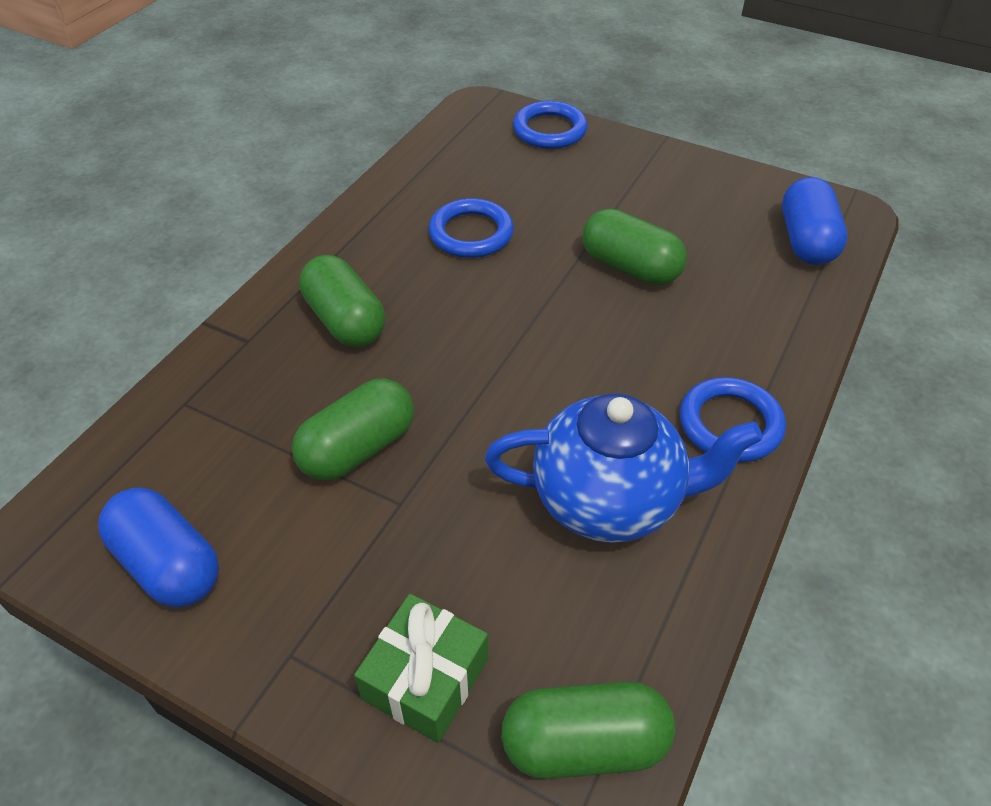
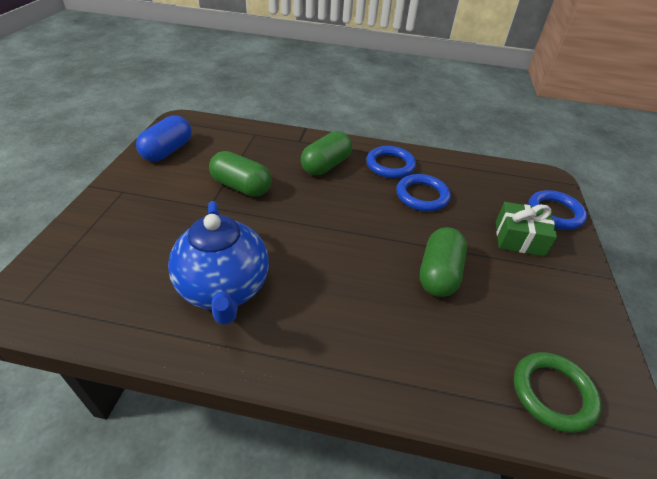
camera: 70 degrees right, 5 degrees down
(425, 678) = (106, 234): green gift -> green gift (519, 238)
(584, 744) = (61, 299): green capsule -> none
(730, 424) = (306, 349): blue ring -> blue ring (390, 165)
(806, 241) = (553, 393): blue capsule -> green ring

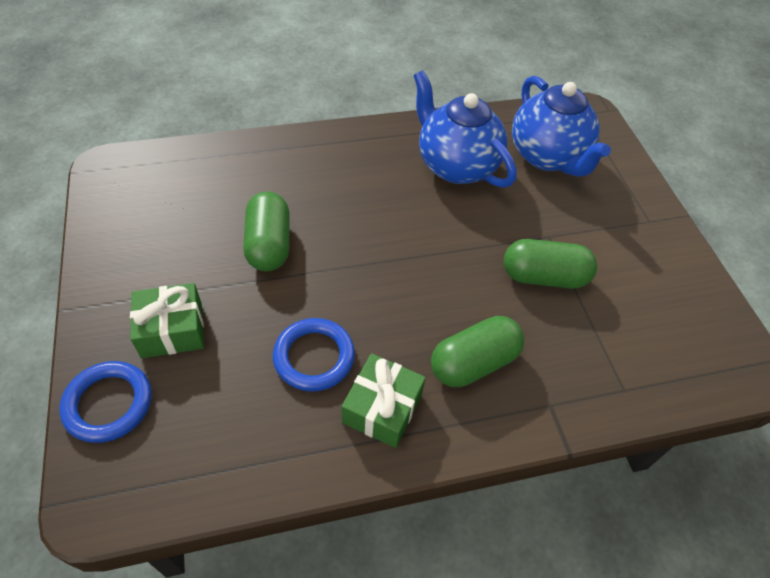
camera: 155 degrees right, 10 degrees up
(127, 266) = (547, 157): none -> blue teapot
(168, 151) = (685, 298): blue capsule -> none
(326, 165) = (473, 362): green capsule -> green capsule turned 45 degrees clockwise
(390, 165) = (382, 408): blue ring -> green gift
(553, 393) = (162, 175): green ring -> none

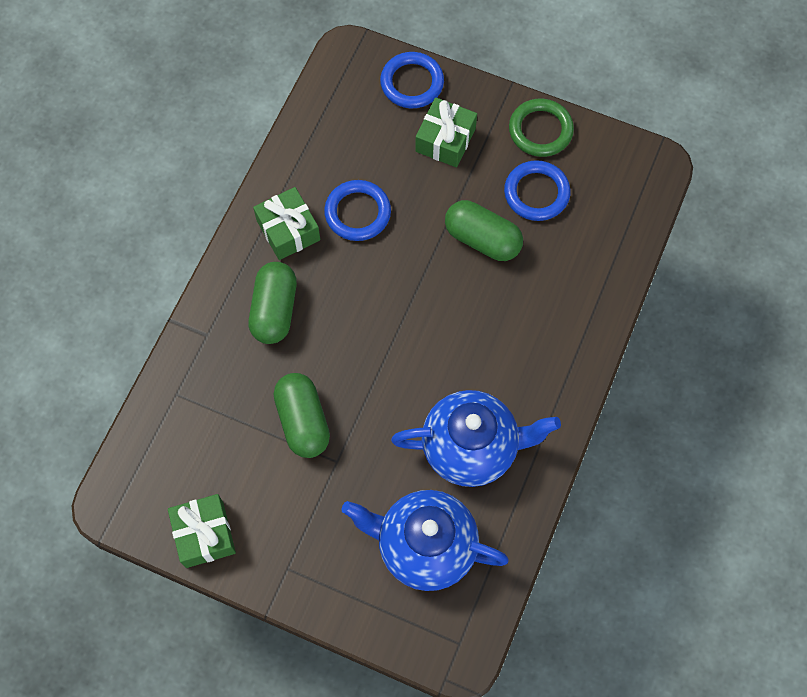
camera: 130 degrees right, 15 degrees up
(113, 259) = (540, 130): none -> green ring
(191, 230) = (536, 193): none -> blue ring
(544, 277) = (303, 421): green capsule -> green capsule turned 60 degrees counterclockwise
(692, 287) = (204, 534): none -> green gift

